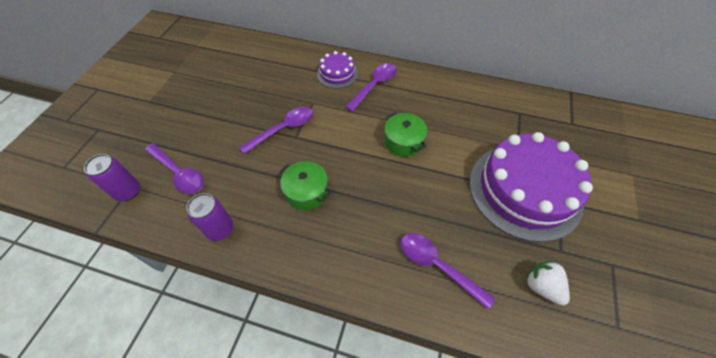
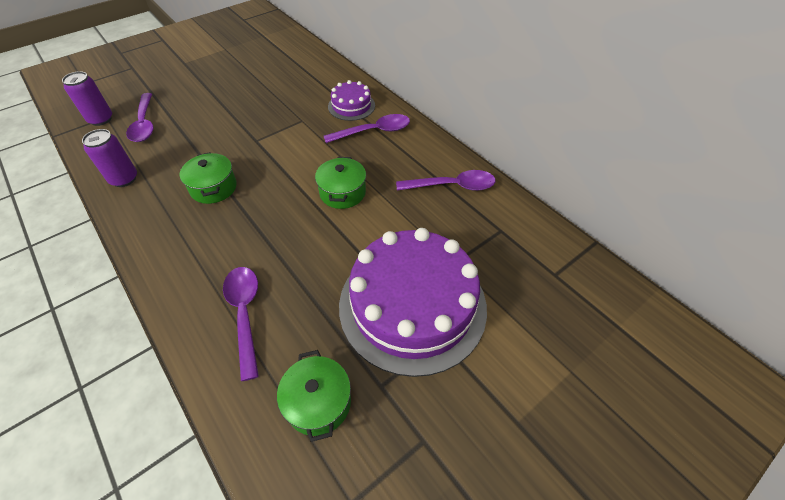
camera: 35 degrees right, 5 degrees down
(284, 129) = (254, 130): purple spoon -> purple spoon (452, 186)
(541, 286) = (318, 402): white strawberry -> green pot

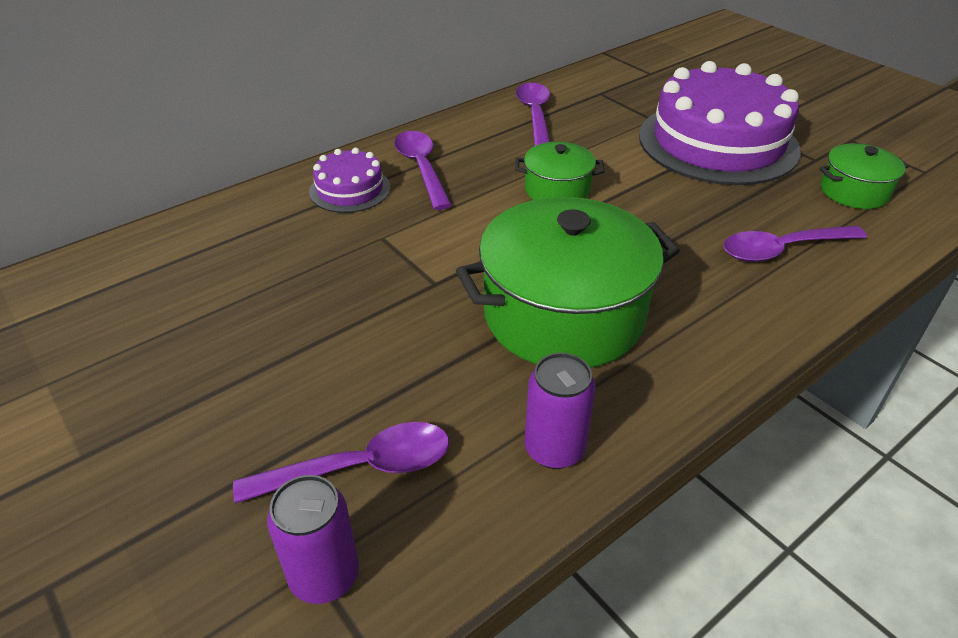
camera: 90 degrees left, 10 degrees down
(213, 188) = (563, 315): green pot -> green pot, size x1.98

